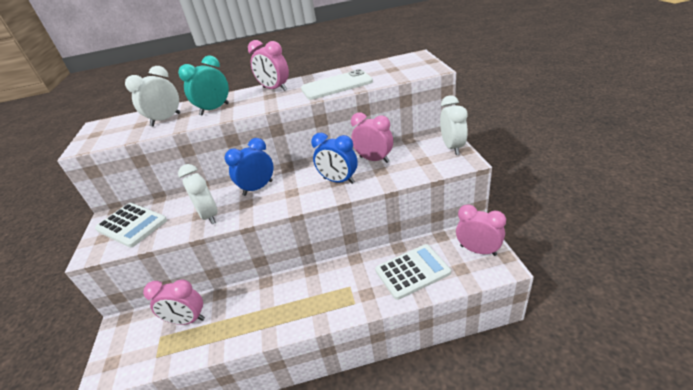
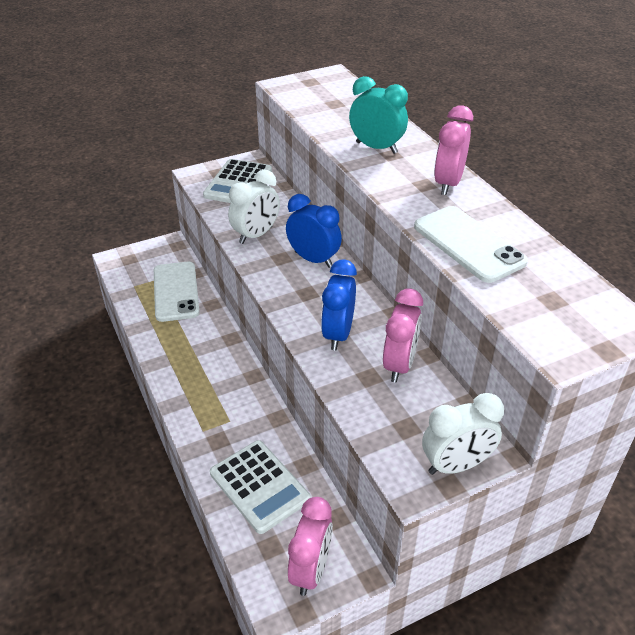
camera: 70 degrees right, 5 degrees up
(166, 119) = (346, 118): white clock -> none
(187, 320) = (176, 291): pink clock -> white phone

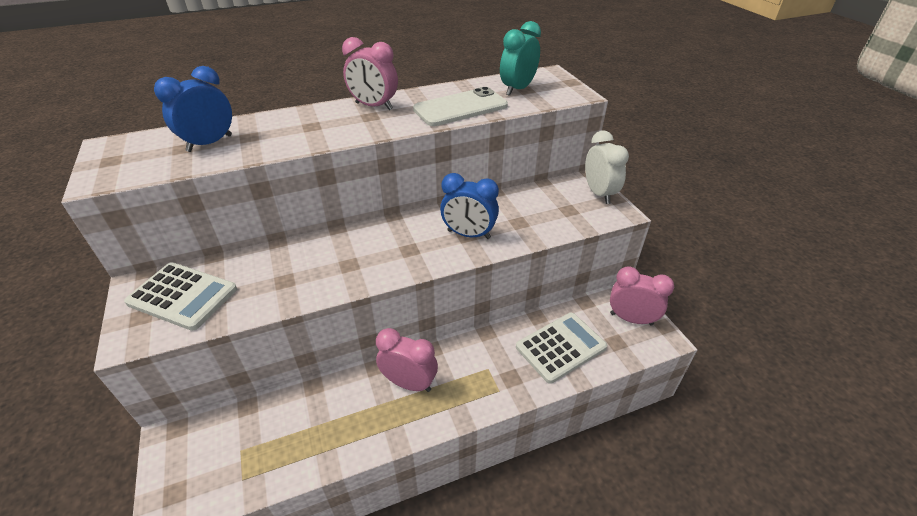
camera: 85 degrees left, 0 degrees up
(176, 291) = (275, 425): white phone -> none
(256, 235) = (301, 282): white clock -> none
(313, 259) = (360, 242): blue clock -> blue clock (209, 143)
(376, 148) = (295, 132): turquoise clock -> turquoise clock (517, 89)
(399, 365) = (506, 206): pink clock -> pink clock (409, 383)

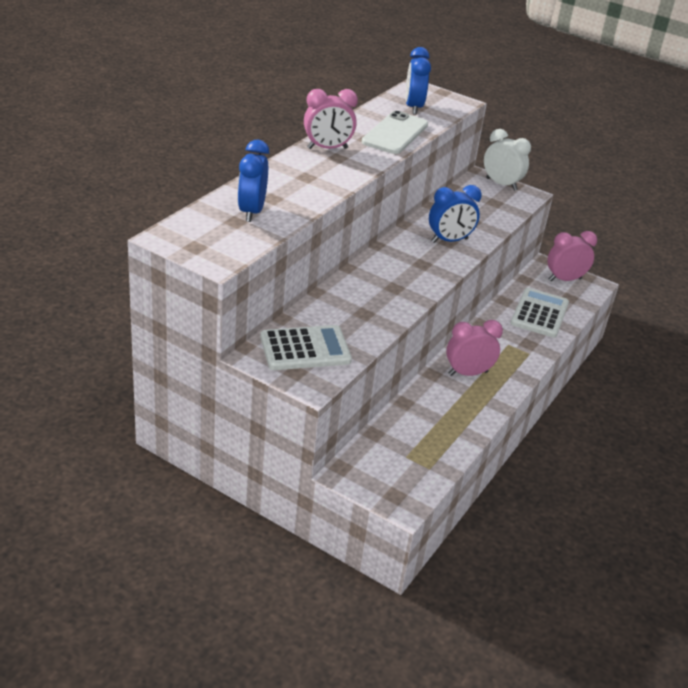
camera: 40 degrees left, 5 degrees down
(517, 89) = (413, 107): turquoise clock -> blue clock

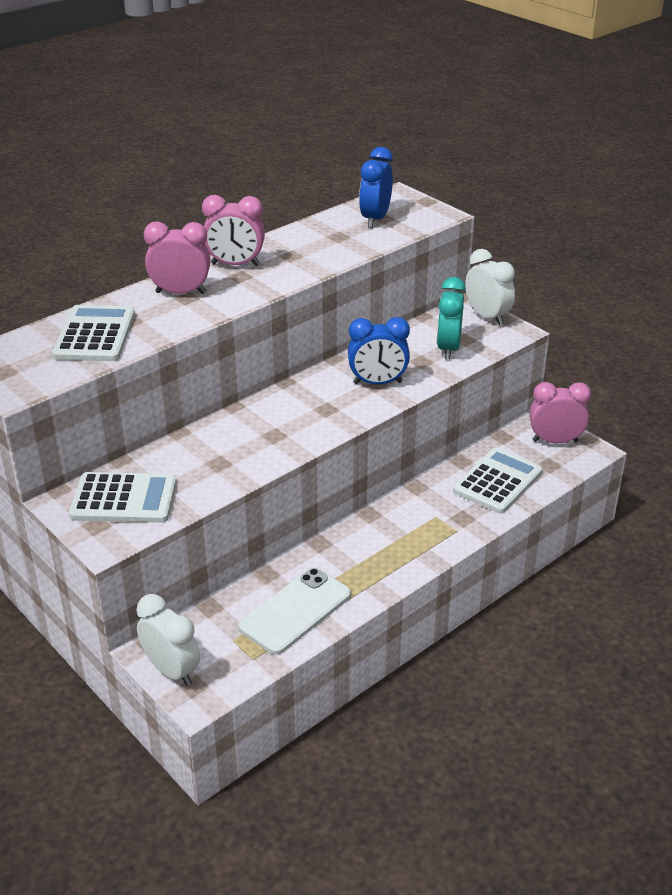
camera: 20 degrees right, 0 degrees up
(251, 212) = (95, 335): blue clock -> white calculator
(371, 486) = (172, 670): none -> white clock
(395, 133) = (329, 250): white phone -> white phone (295, 611)
(468, 373) = (364, 547): pink clock -> pink clock (180, 292)
(487, 210) = (448, 348): none -> turquoise clock

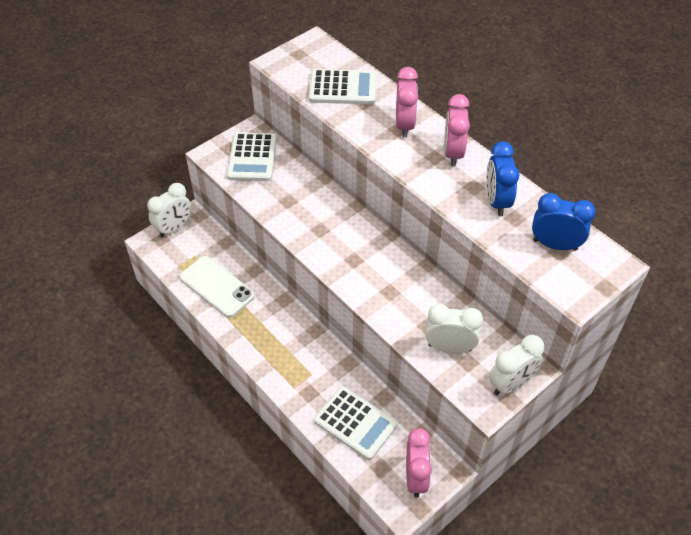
camera: 90 degrees right, 15 degrees up
(377, 383) = (391, 293): blue clock -> blue clock (497, 201)
(448, 348) = (449, 347): turquoise clock -> white clock

